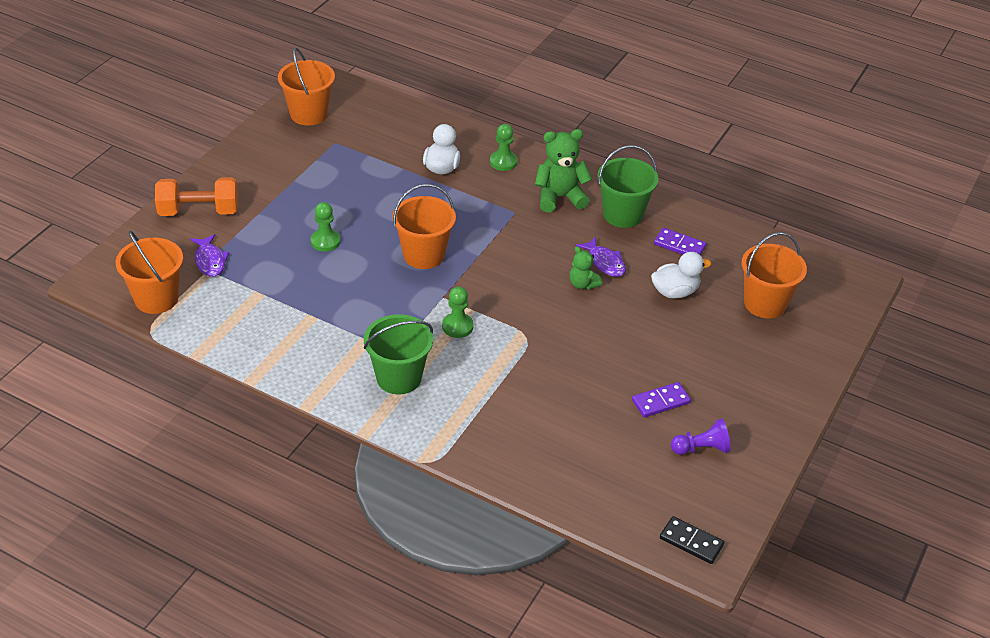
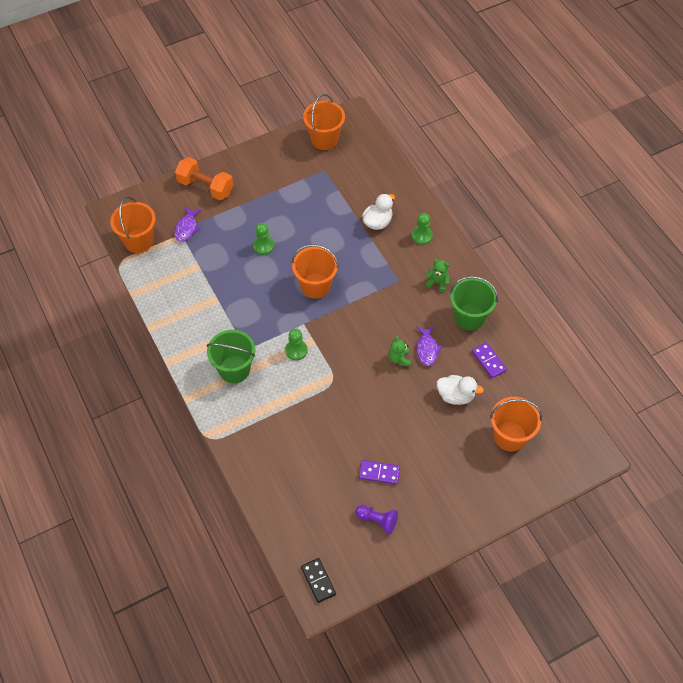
camera: 35 degrees right, 15 degrees up
(559, 197) = (437, 282): green teddy bear -> green teddy bear, size x0.56

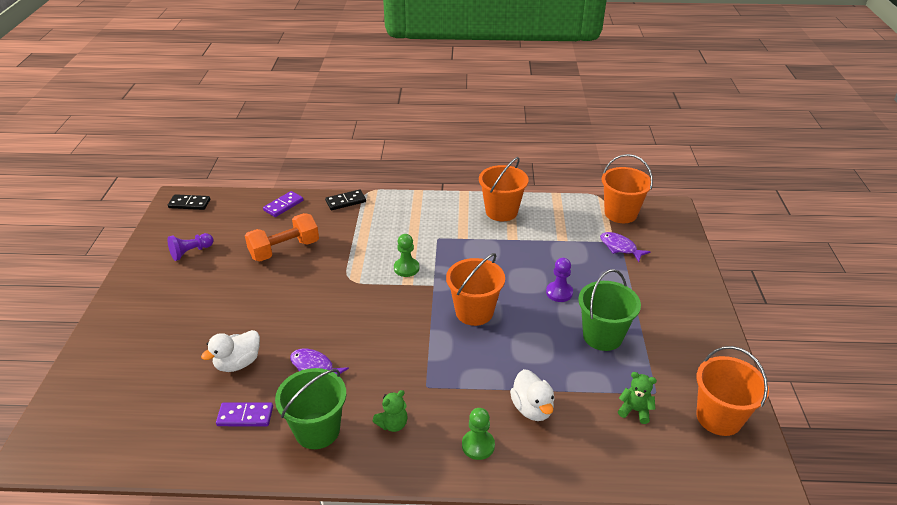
camera: 120 degrees right, 20 degrees down
(205, 187) = (676, 278): orange dumbbell -> orange dumbbell (284, 249)
(234, 369) = (422, 224): green bucket -> green bucket (602, 336)
(236, 447) = (345, 201): none -> black domino
(263, 246) = (559, 292): green pawn -> purple pawn
(379, 473) = (228, 271): purple domino -> purple domino (283, 205)
(399, 359) = (325, 338): green teddy bear -> green teddy bear (635, 410)
(510, 436) = (146, 384): orange bucket -> orange bucket (501, 211)

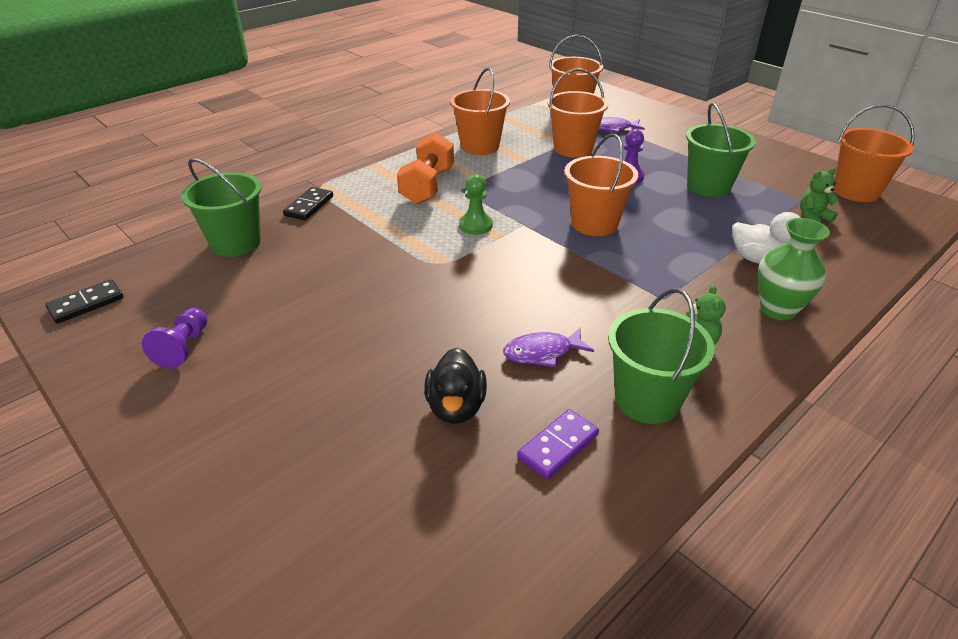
camera: 45 degrees left, 0 degrees up
(238, 363) = (456, 407): white duck -> black duck
(283, 205) = (236, 243): purple domino -> green bucket
(284, 249) = (313, 278): orange dumbbell -> orange dumbbell (427, 186)
(478, 445) = (778, 310): green pawn -> green vase
(560, 248) = (573, 148): none -> orange bucket

